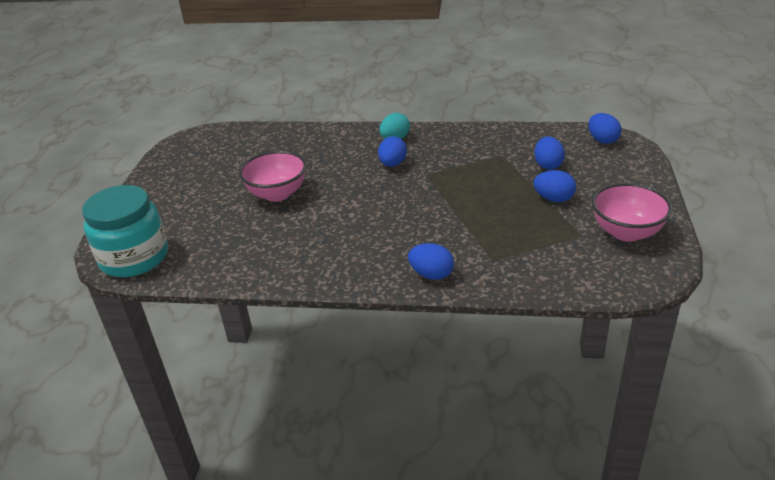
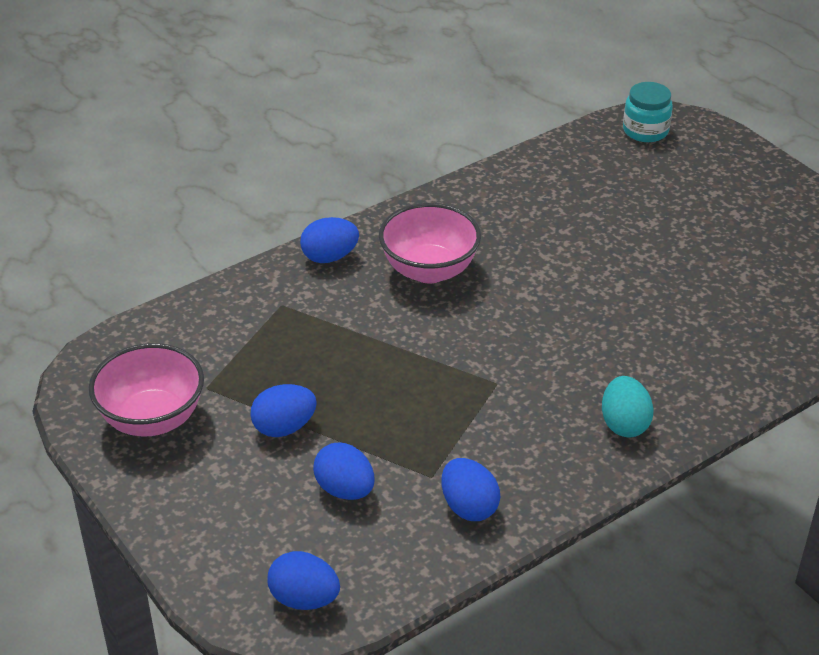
camera: 135 degrees right, 5 degrees up
(134, 258) = (645, 130): turquoise jar -> turquoise jar, size x0.54
(277, 194) = (633, 259): pink bowl -> pink bowl (429, 270)
(392, 164) = (562, 375): blue egg -> blue egg (469, 507)

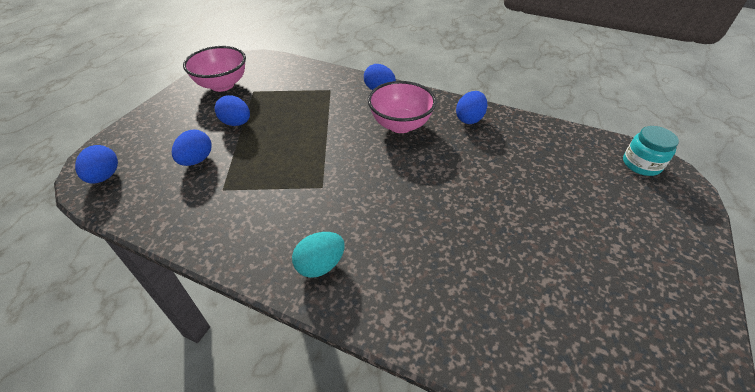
camera: 60 degrees right, 5 degrees up
(469, 507) = (201, 215): blue egg -> blue egg (469, 119)

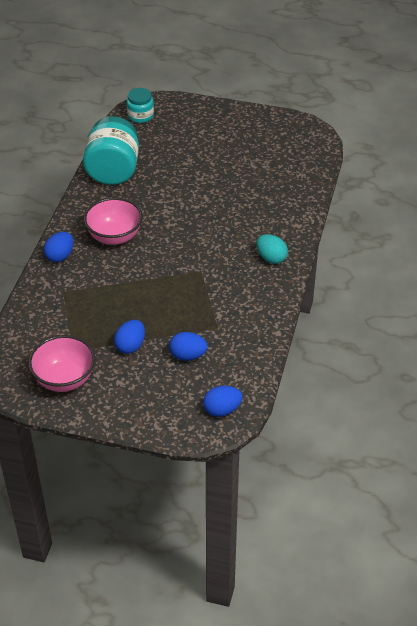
camera: 100 degrees left, 0 degrees up
(469, 119) = (99, 196): blue egg -> none
(517, 132) = (113, 170): none -> turquoise jar

